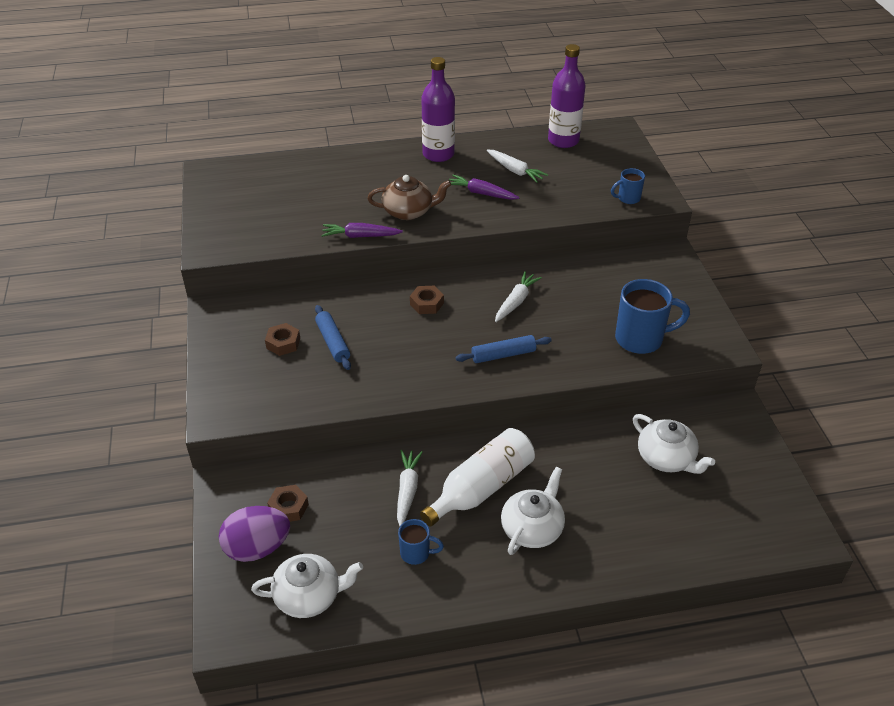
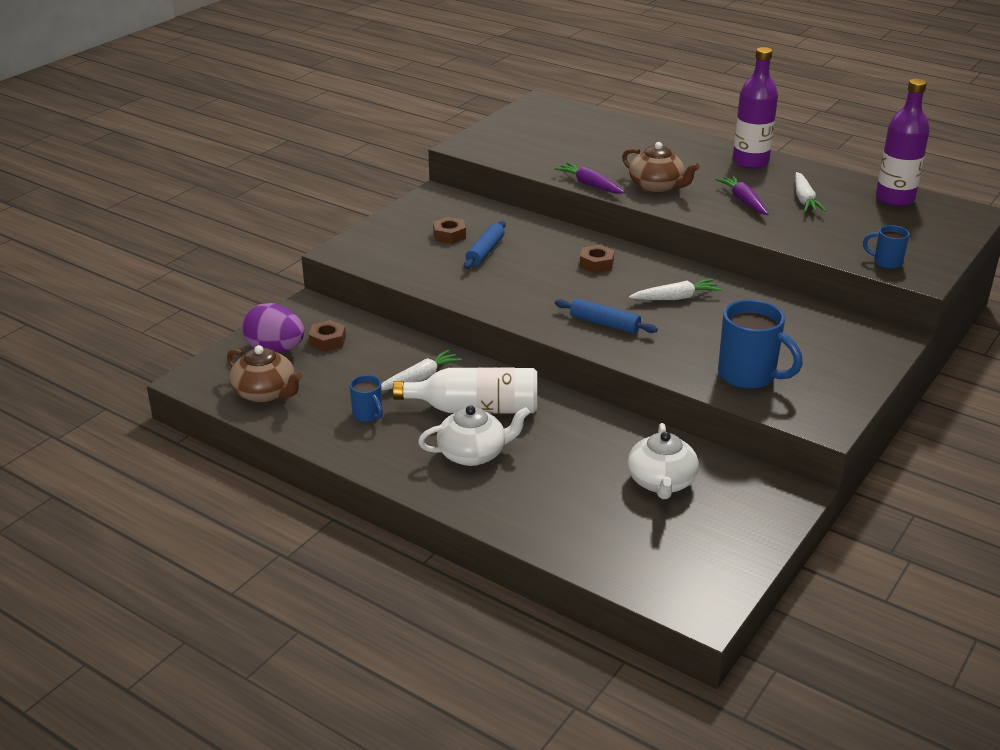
camera: 45 degrees right, 10 degrees down
(309, 596) = (265, 393): white teapot -> brown teapot

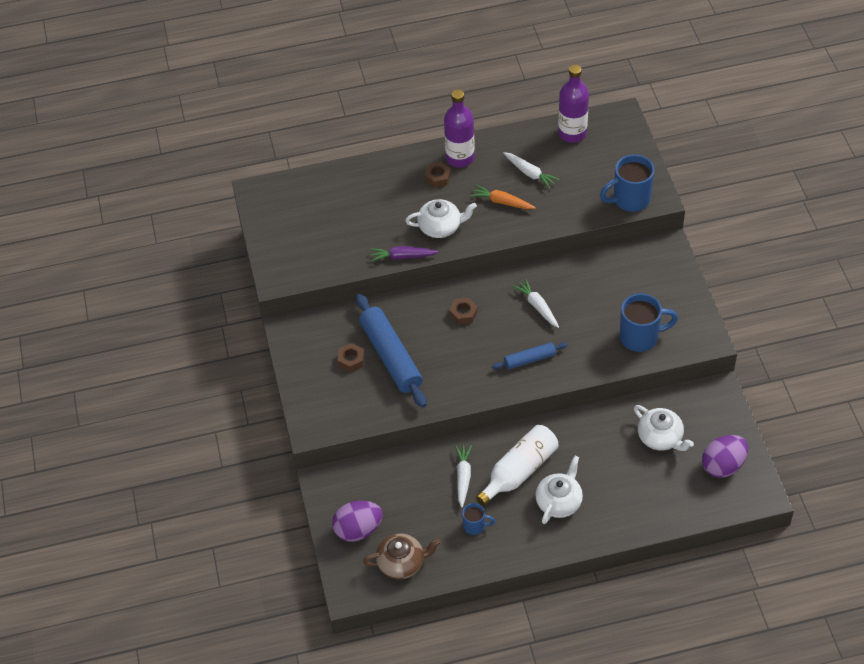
camera: 45 degrees left, 20 degrees up
(327, 341) = (375, 496): brown nut -> brown nut (438, 177)
(485, 252) = (391, 356): blue rolling pin -> blue rolling pin, size x1.90
(657, 186) = (440, 227): brown teapot -> white teapot
(675, 298) = (537, 306): white carrot -> white carrot turned 60 degrees counterclockwise
(696, 551) = (723, 465): none -> purple egg
(743, 201) = (502, 202): purple carrot -> orange carrot
(886, 262) = (630, 199): blue mug -> blue mug, size x1.87

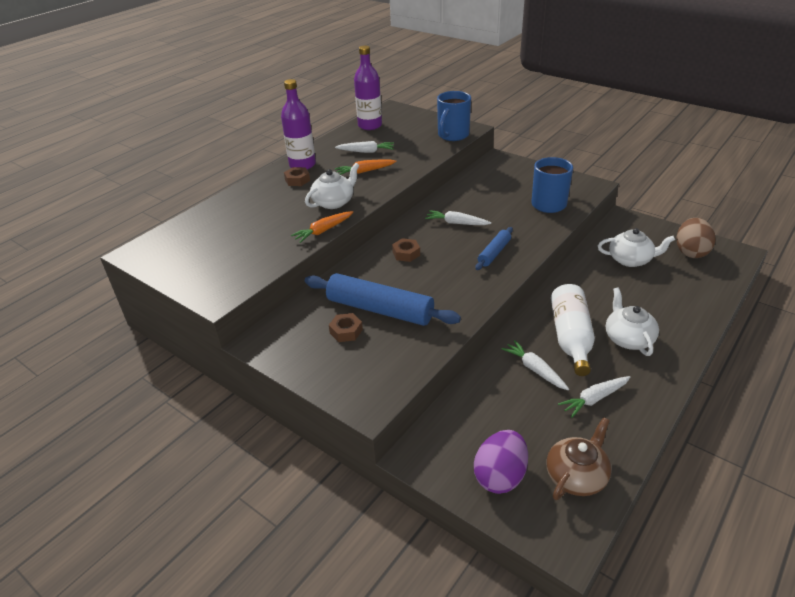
camera: 40 degrees left, 15 degrees down
(402, 257) = (323, 231): purple carrot -> orange carrot
(475, 526) = (594, 399): blue mug -> white carrot
(723, 465) = (691, 252): purple egg -> brown egg

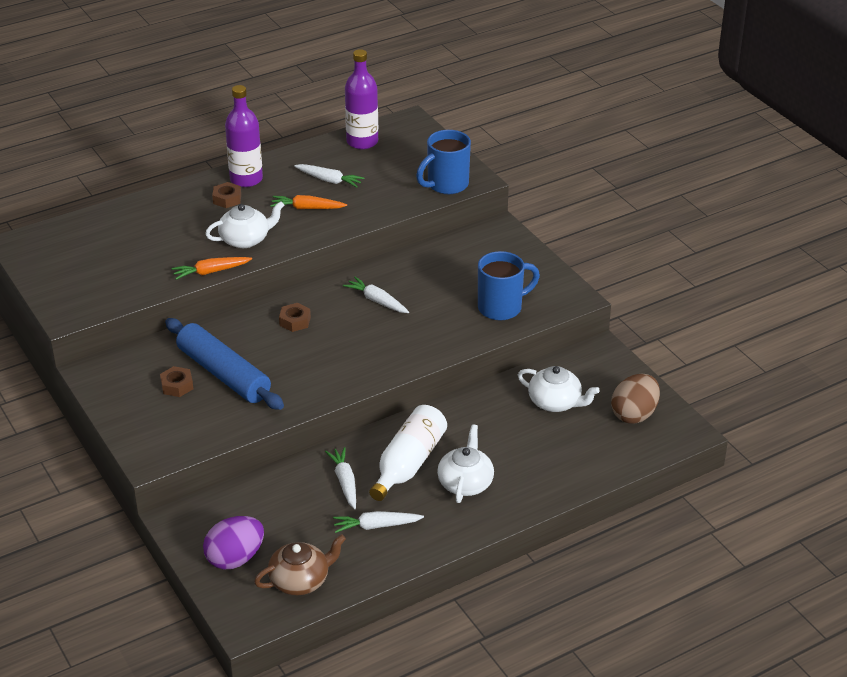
camera: 20 degrees right, 0 degrees up
(494, 253) = (386, 348): blue rolling pin -> none

